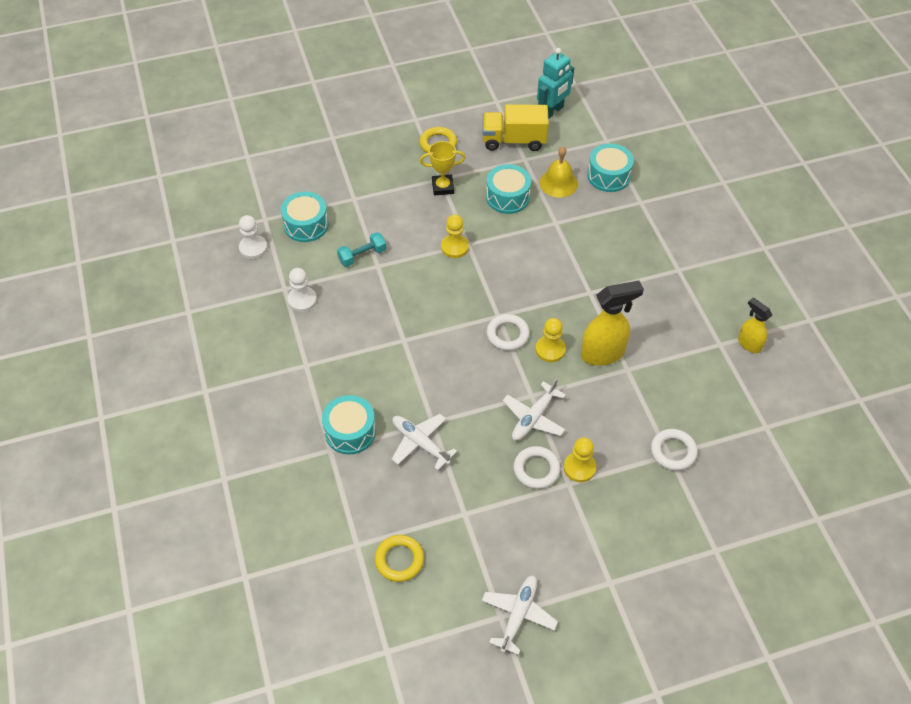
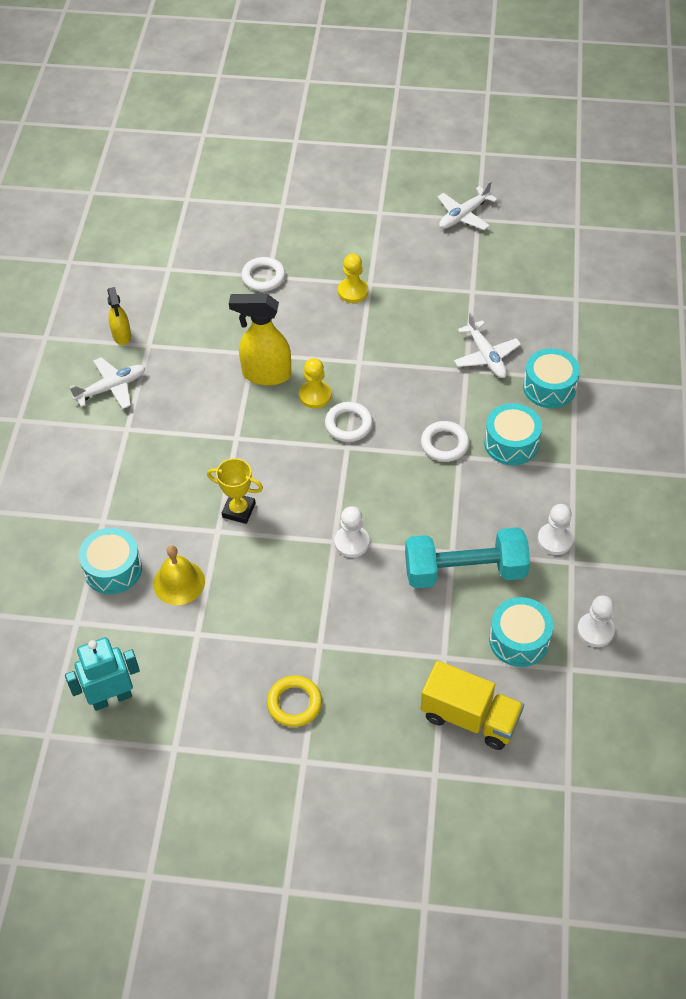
camera: 155 degrees left, 0 degrees up
(362, 255) = (465, 571): turquoise dumbbell -> turquoise dumbbell, size x1.98
(399, 560) = (543, 277): yellow ring -> none
(443, 187) = (323, 631): yellow trophy -> yellow trophy (239, 510)
(454, 247) = (351, 542): yellow pawn -> white pawn
(507, 197) = (252, 586): turquoise drum -> turquoise drum (511, 443)
(514, 140) = (192, 669): yellow truck -> yellow truck (470, 717)
(534, 417) = (368, 342): white plane -> white plane (111, 388)
(536, 469) = (391, 302): white ring -> white ring (444, 444)

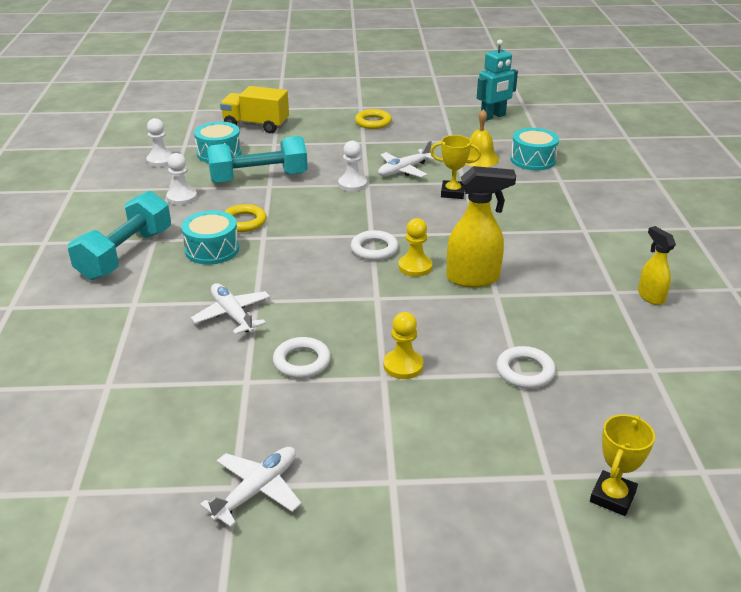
camera: 170 degrees right, 20 degrees down
(111, 388) = (624, 255): white plane -> white plane (404, 170)
(250, 190) = (612, 497): none -> yellow trophy
(444, 444) = (278, 244): white ring -> white ring (302, 362)
(480, 484) = (244, 222): none -> yellow ring
(549, 387) = (164, 294): turquoise drum -> none
(597, 446) = (125, 254): none -> turquoise dumbbell

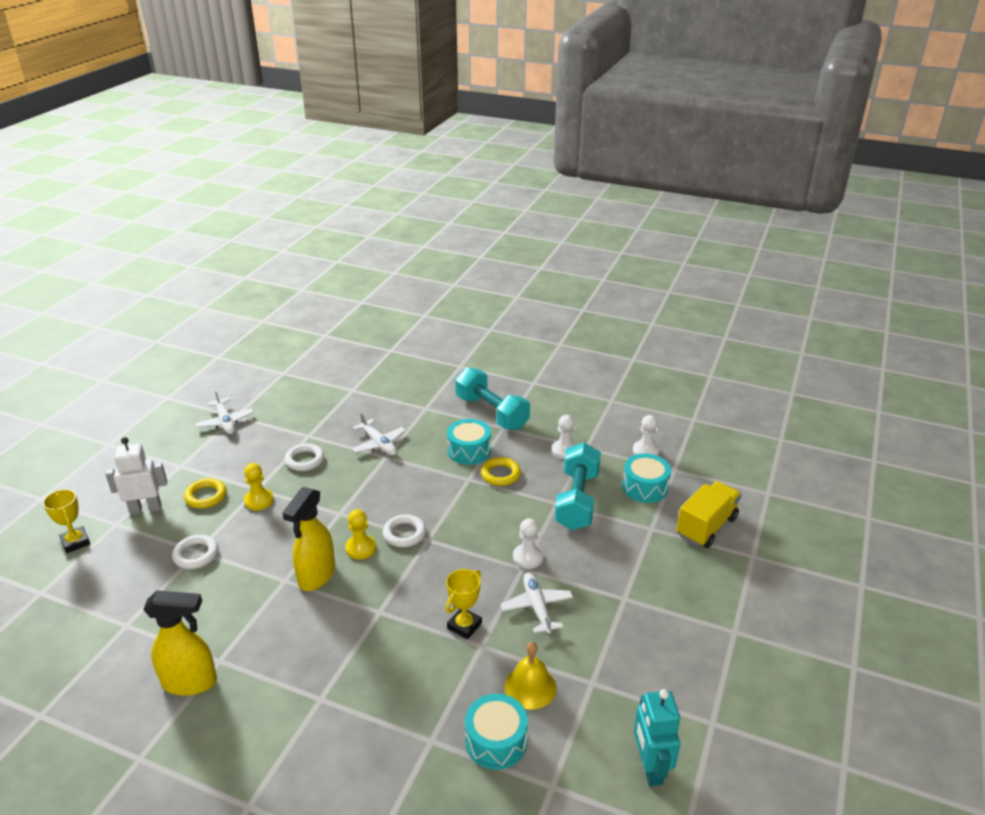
camera: 115 degrees right, 0 degrees up
(232, 315) = (379, 443): white plane -> white plane turned 60 degrees clockwise
(373, 122) = (678, 626): yellow ring -> yellow ring (206, 496)
(500, 463) = (145, 509): none -> white robot
(650, 296) = (190, 682): yellow spray bottle -> yellow spray bottle, size x1.68

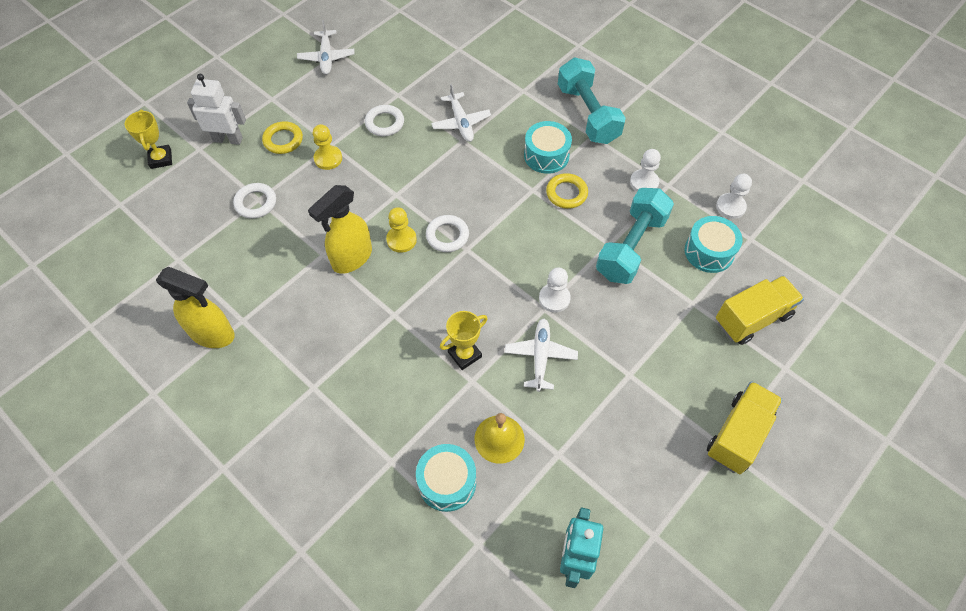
camera: 20 degrees right, 25 degrees up
(741, 618) = (738, 435): none -> yellow truck

